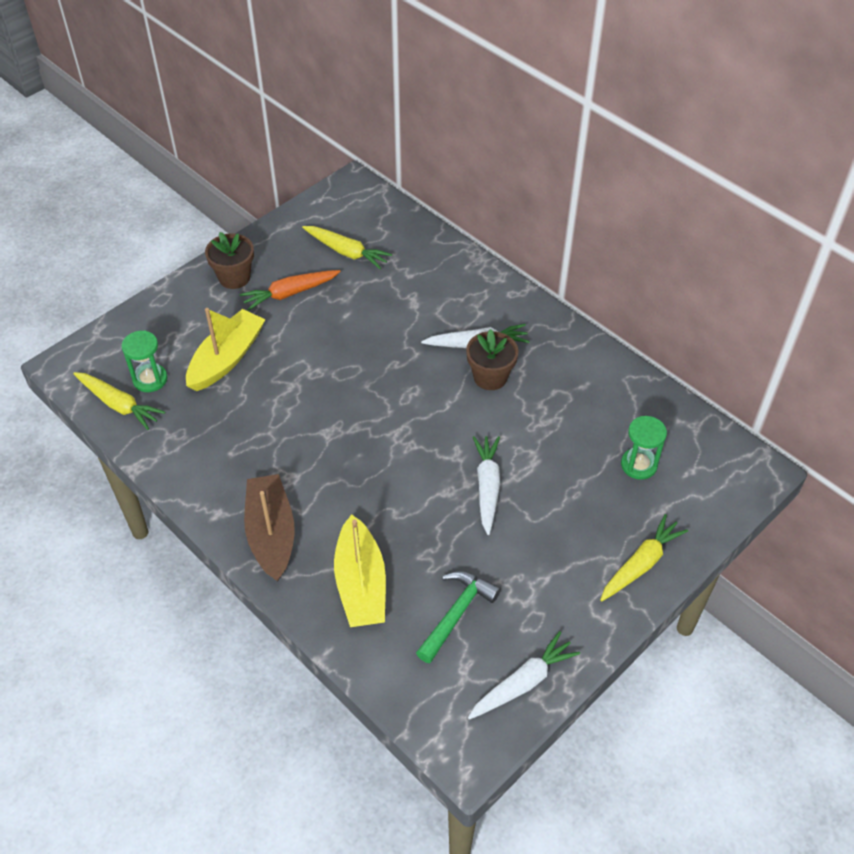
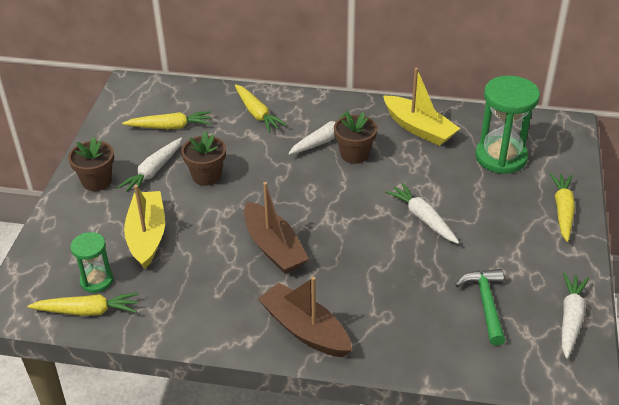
camera: 35 degrees left, 10 degrees down
(290, 293) = (153, 171): orange carrot -> white carrot
(321, 434) = (274, 247): none -> brown boat
(331, 324) = (206, 176): none -> brown flower pot
(361, 584) = (403, 324): yellow boat -> yellow boat (419, 128)
(439, 279) = (257, 114): none -> yellow carrot
(639, 465) = (501, 157): green hourglass -> green hourglass, size x1.78

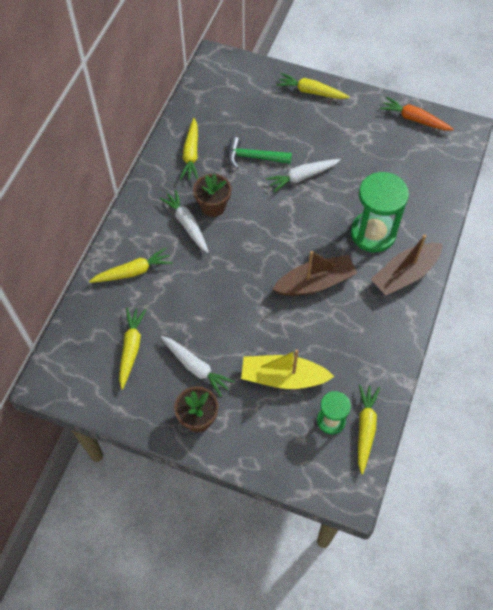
camera: 80 degrees left, 20 degrees up
(206, 176) = (213, 323): brown flower pot -> none
(419, 128) = (191, 154): yellow boat -> yellow carrot
(486, 303) = (394, 161): green hammer -> green hammer (253, 157)
(501, 157) = (242, 110): green hourglass -> green hourglass (373, 233)
(570, 319) = (414, 119): white carrot -> orange carrot

